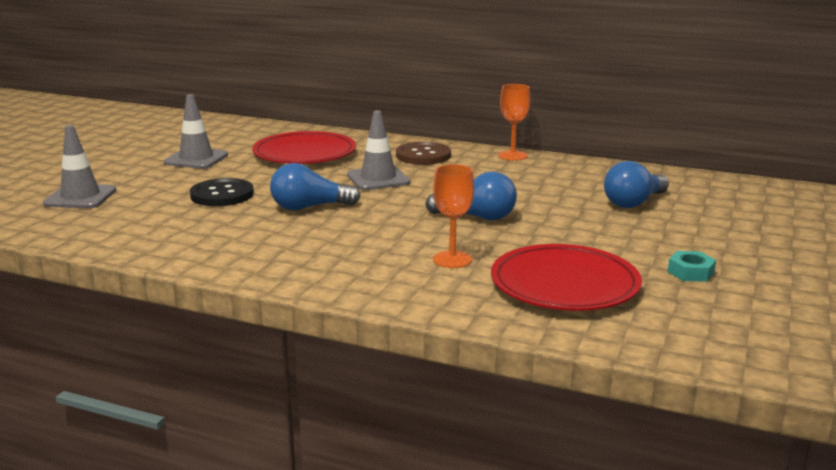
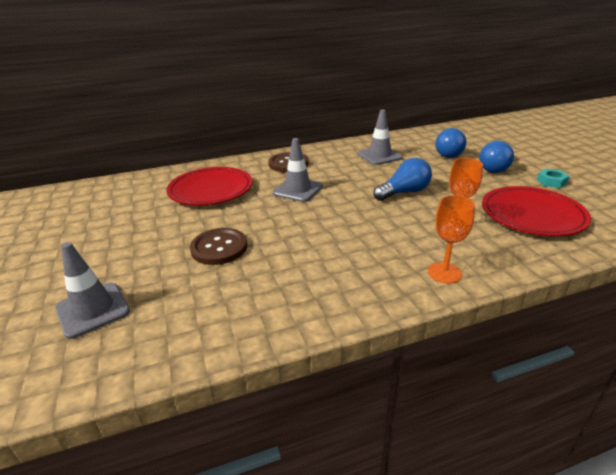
camera: 40 degrees left, 10 degrees up
(196, 159) = (133, 226): grey traffic cone -> grey traffic cone (379, 156)
(222, 195) = (219, 248): black button -> brown button
(309, 207) = (302, 229): blue light bulb -> blue light bulb (496, 168)
(512, 156) = (335, 146): orange goblet -> orange goblet (444, 273)

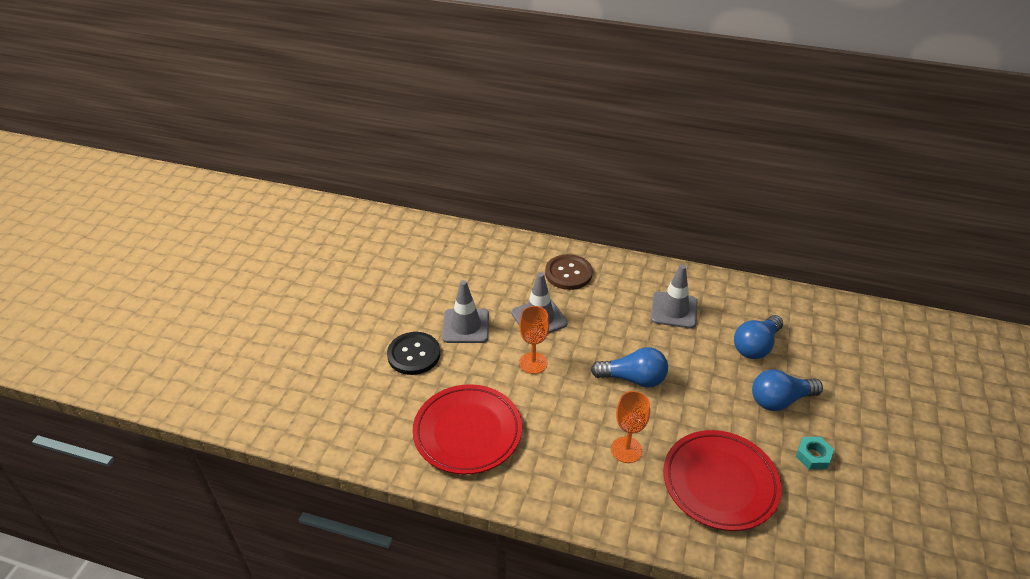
camera: 35 degrees right, 10 degrees up
(93, 310) = (293, 366): grey traffic cone -> grey traffic cone (466, 326)
(211, 190) = (466, 276): red plate -> red plate (467, 432)
(219, 248) = (414, 354): brown button -> black button
(444, 273) = (552, 489): orange goblet -> orange goblet (533, 363)

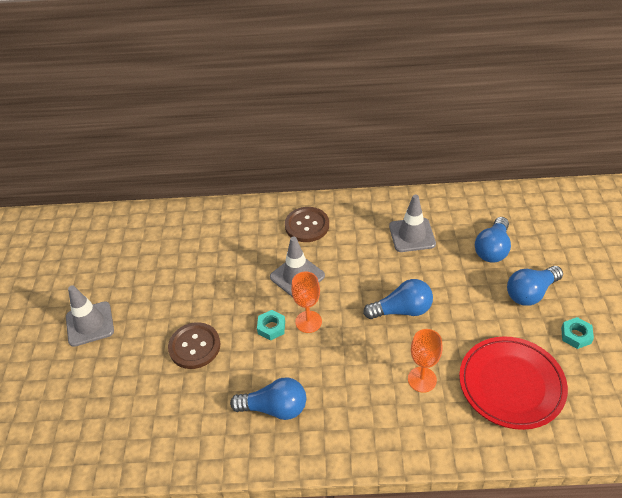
camera: 15 degrees left, 5 degrees up
(414, 354) = (194, 346): black button -> brown button
(466, 326) = (233, 304): grey traffic cone -> grey traffic cone (90, 324)
(467, 432) = (274, 408): red plate -> blue light bulb
(494, 358) = (271, 327): none -> turquoise nut

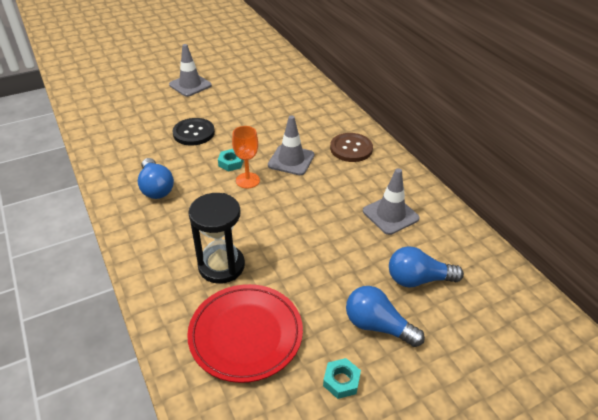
camera: 60 degrees right, 5 degrees down
(194, 346) = (194, 133): brown button -> black button
(402, 310) = (293, 232): blue light bulb -> none
(422, 379) = (221, 266): orange goblet -> black hourglass

